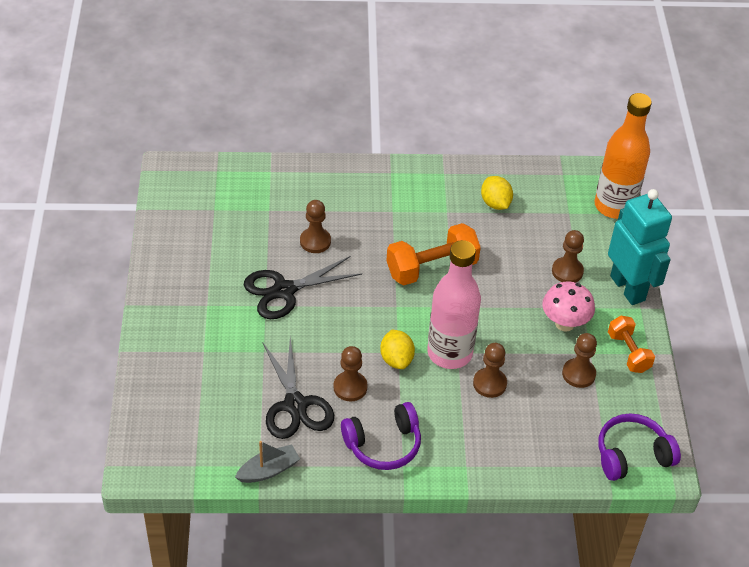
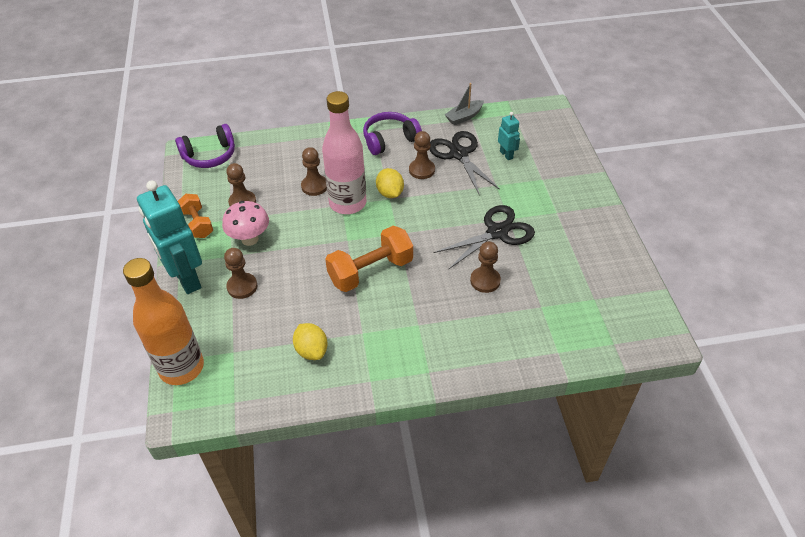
camera: 175 degrees right, 0 degrees up
(233, 394) = (506, 155): none -> turquoise robot

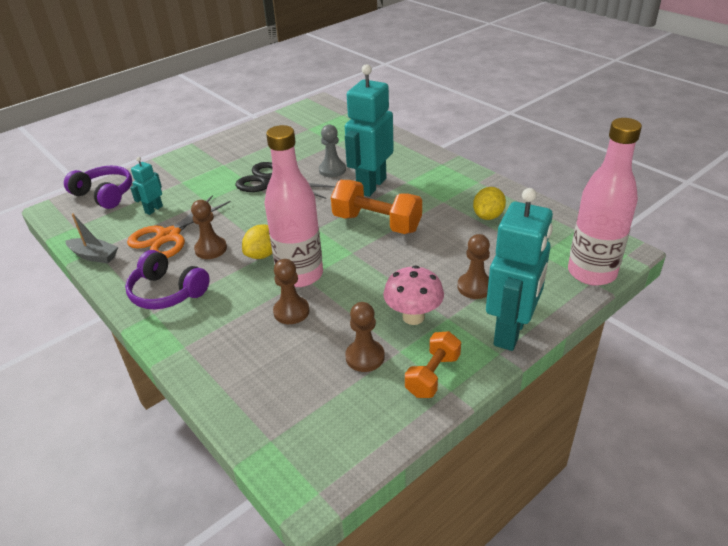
camera: 120 degrees left, 10 degrees down
(181, 368) = (591, 273): orange bottle -> pink bottle
(210, 156) = (303, 451): purple headphones -> purple headphones (105, 194)
(432, 295) = (371, 186): none -> turquoise robot
(459, 154) = (168, 236): black scissors -> orange scissors
(485, 281) = (332, 170): brown pawn -> grey pawn

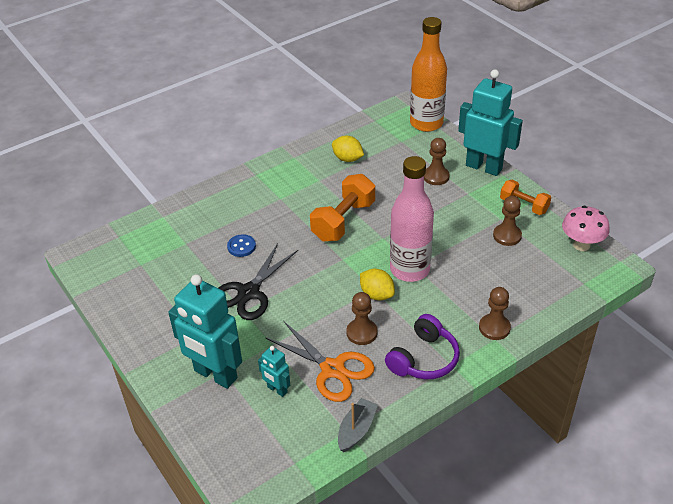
camera: 85 degrees left, 5 degrees up
(105, 194) = (229, 445): purple headphones -> none
(291, 311) = (456, 274): brown pawn -> brown pawn (494, 328)
(332, 170) = (241, 246): grey pawn -> blue button
(371, 186) = (280, 221): turquoise robot -> turquoise robot (215, 375)
(413, 317) = (466, 209): pink mushroom -> pink mushroom (581, 245)
(591, 273) = (426, 123): pink bottle -> orange bottle

